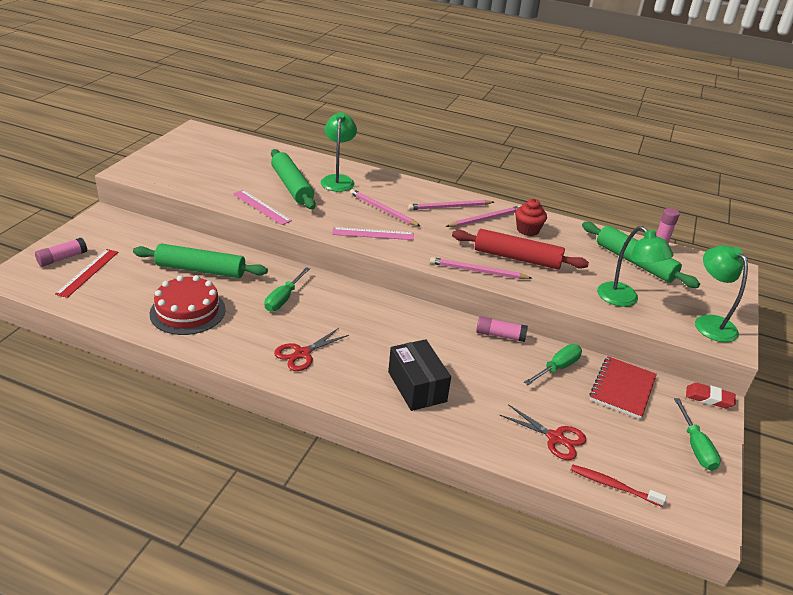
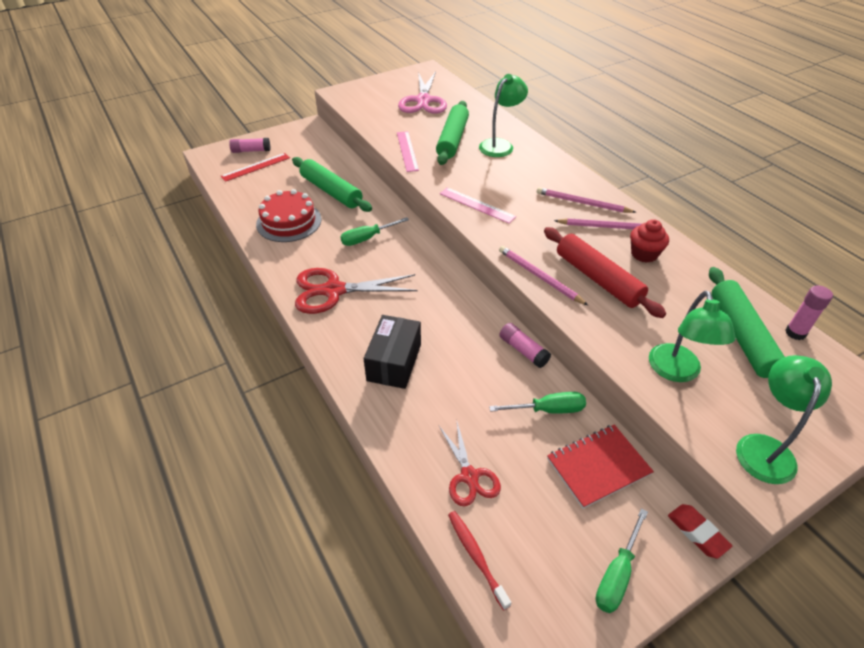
camera: 40 degrees right, 10 degrees up
(225, 159) = (423, 101): none -> pink scissors
(302, 353) = (333, 291): red scissors -> red scissors, size x1.63
(382, 210) = (511, 185): pink pencil -> none

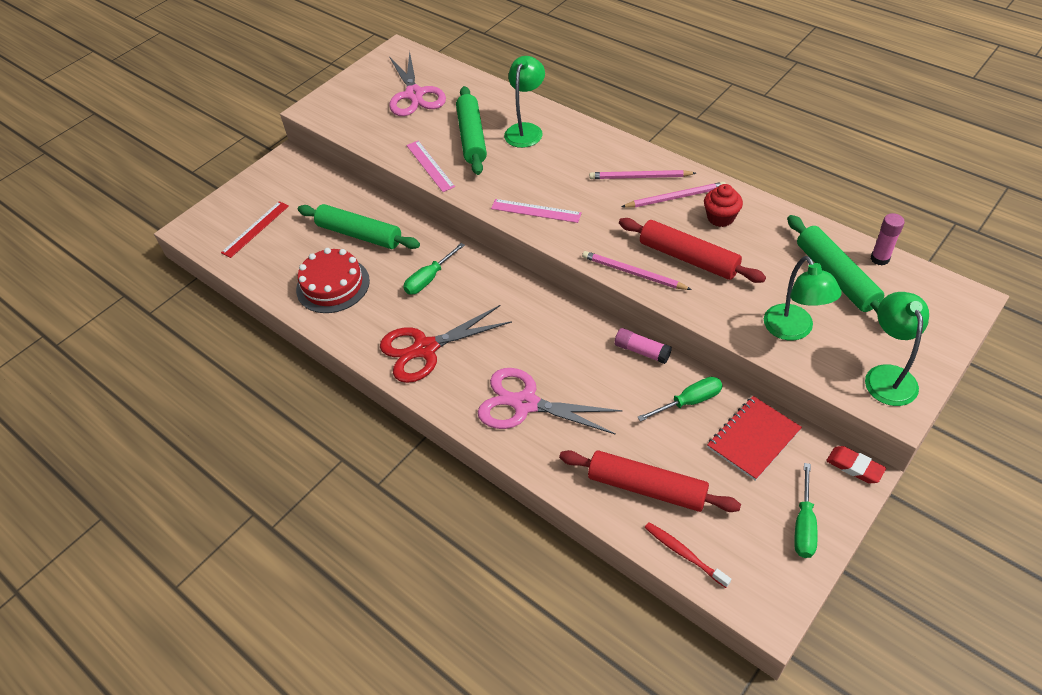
camera: 15 degrees left, 5 degrees up
(251, 151) = (237, 210): pink glue stick -> none
(394, 362) = (525, 404): black box -> pink scissors
(469, 476) = (647, 487): red scissors -> red rolling pin

